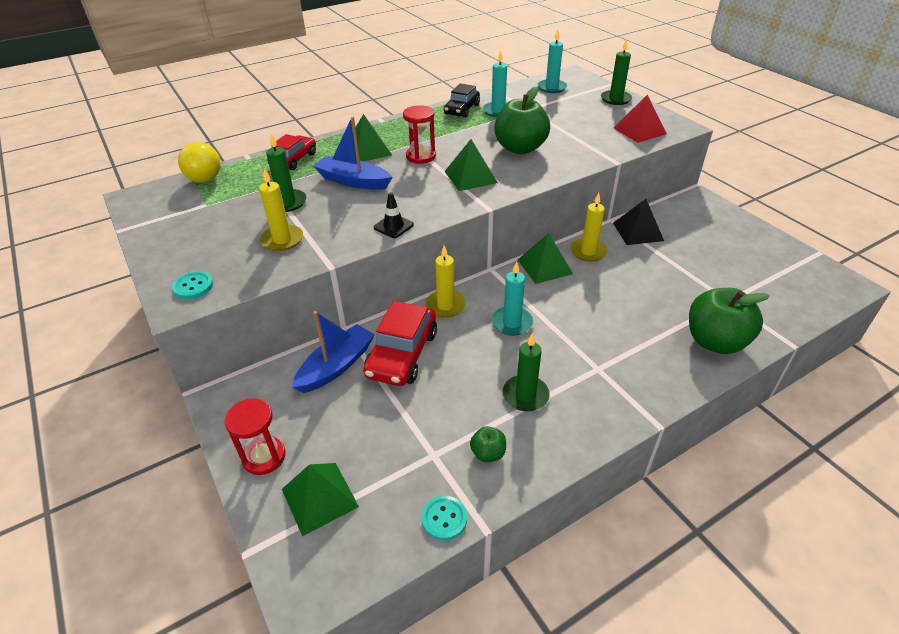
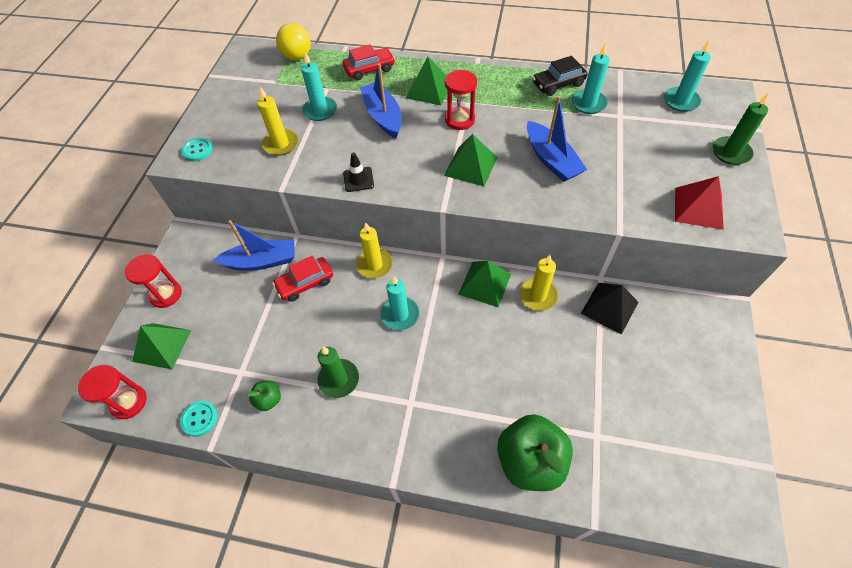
camera: 45 degrees right, 15 degrees up
(287, 202) = (320, 110): green candle -> turquoise candle
(348, 570) = (129, 402): none -> red hourglass
(402, 354) = (305, 283): red car -> red car, size x0.66
(520, 148) = (551, 160): green apple -> blue boat

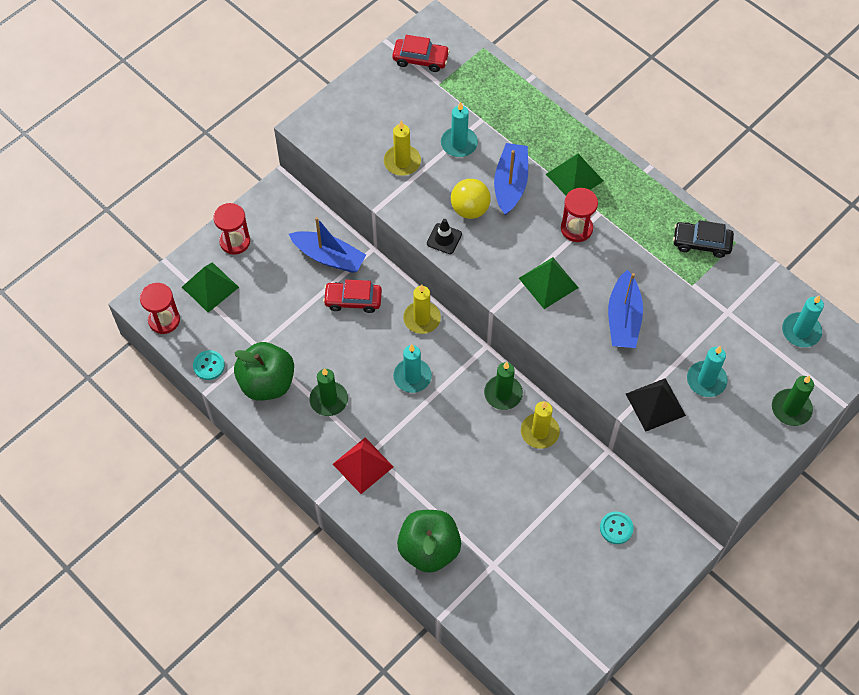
camera: 30 degrees right, 5 degrees up
(197, 150) = (328, 127): turquoise button -> turquoise button (616, 528)
(269, 399) = (267, 383): green apple -> green apple, size x2.18
(297, 57) = (479, 63): yellow ball -> yellow ball (470, 209)
(369, 69) = (536, 119): red car -> red car (420, 59)
(485, 284) = (503, 394): green pyramid -> green candle
(588, 103) = (710, 281): turquoise candle -> turquoise candle (706, 380)
(609, 307) = (592, 479): black pyramid -> black pyramid (655, 404)
(698, 208) = (707, 439): red pyramid -> red pyramid (362, 465)

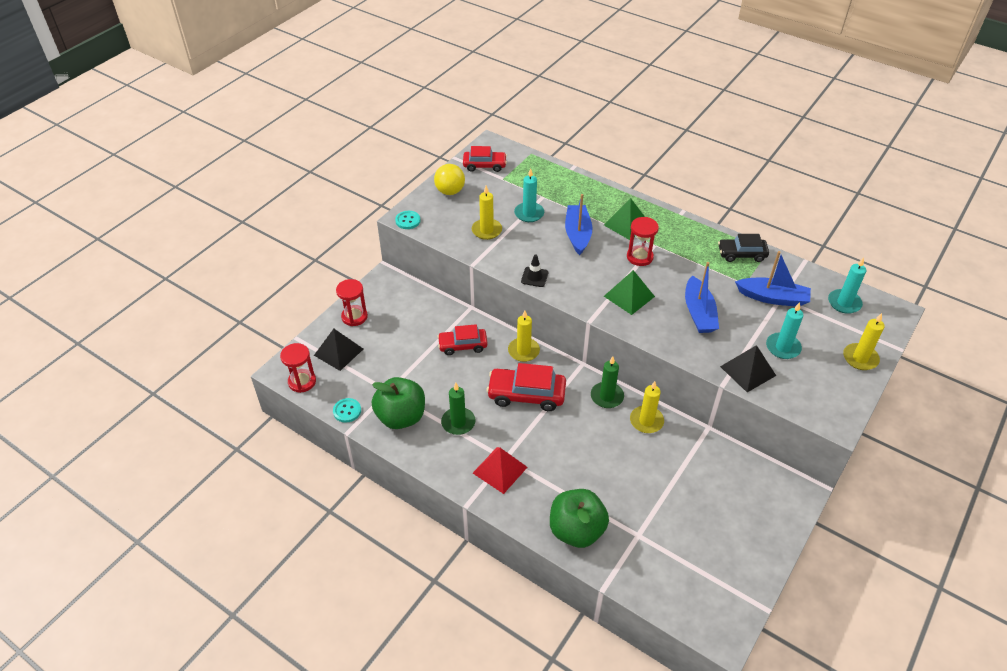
camera: 10 degrees left, 15 degrees down
(210, 287) = (339, 352): green pyramid -> black pyramid
(329, 257) = (436, 317): blue boat -> blue boat (772, 298)
(412, 377) = (526, 395): turquoise candle -> red car
(470, 209) = (550, 255): yellow ball -> yellow ball (450, 191)
(616, 528) = (736, 487): turquoise button -> turquoise button (408, 221)
(791, 409) = (860, 358): green candle -> yellow candle

